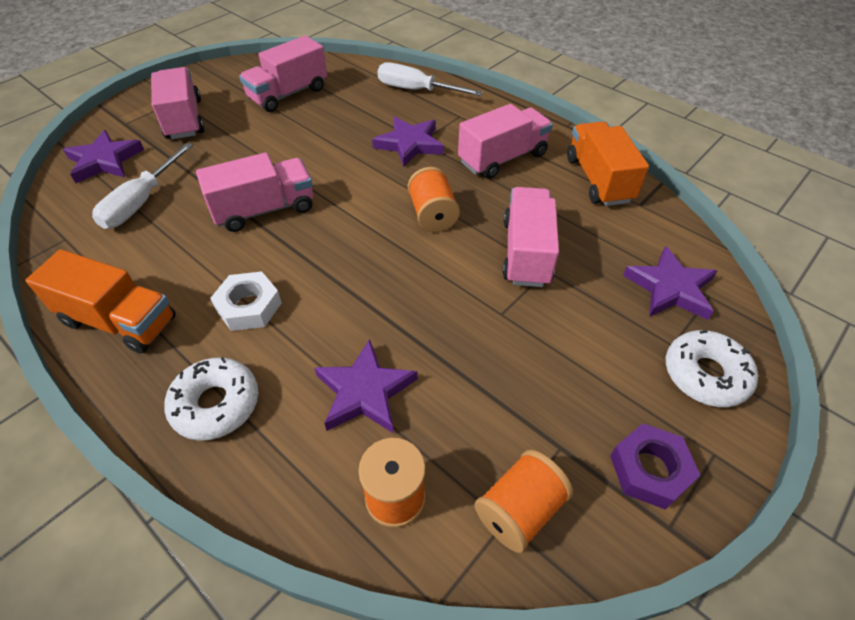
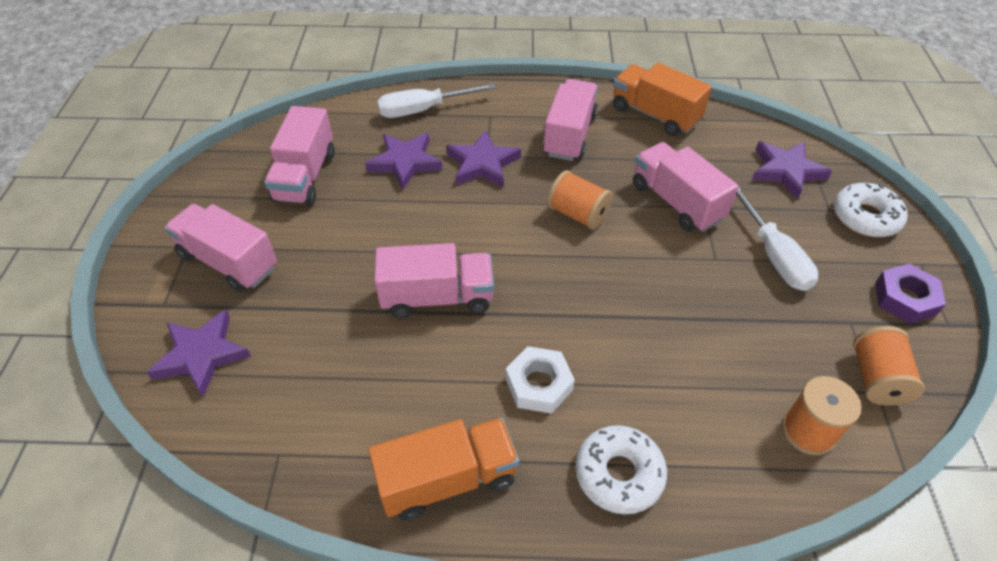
camera: 40 degrees left, 0 degrees up
(141, 202) = (307, 367): white screwdriver -> white screwdriver (773, 255)
(264, 210) = (437, 297): pink truck -> pink truck turned 60 degrees clockwise
(365, 392) = (703, 380): purple star -> purple star (405, 162)

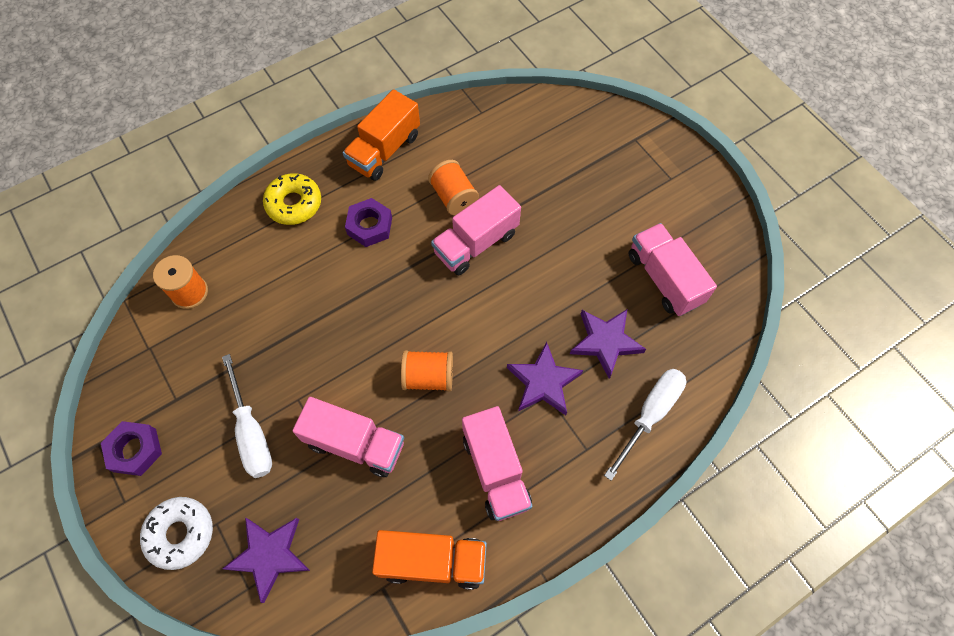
camera: 145 degrees right, 15 degrees up
(201, 355) = (577, 129): purple star -> none
(229, 262) = (632, 185): pink truck -> none
(539, 384) = (369, 226): white nut -> purple nut
(619, 474) = (294, 204): white donut -> yellow donut
(773, 255) = (251, 432): white screwdriver -> white screwdriver turned 150 degrees counterclockwise
(876, 379) = (150, 358): orange spool -> orange spool (453, 197)

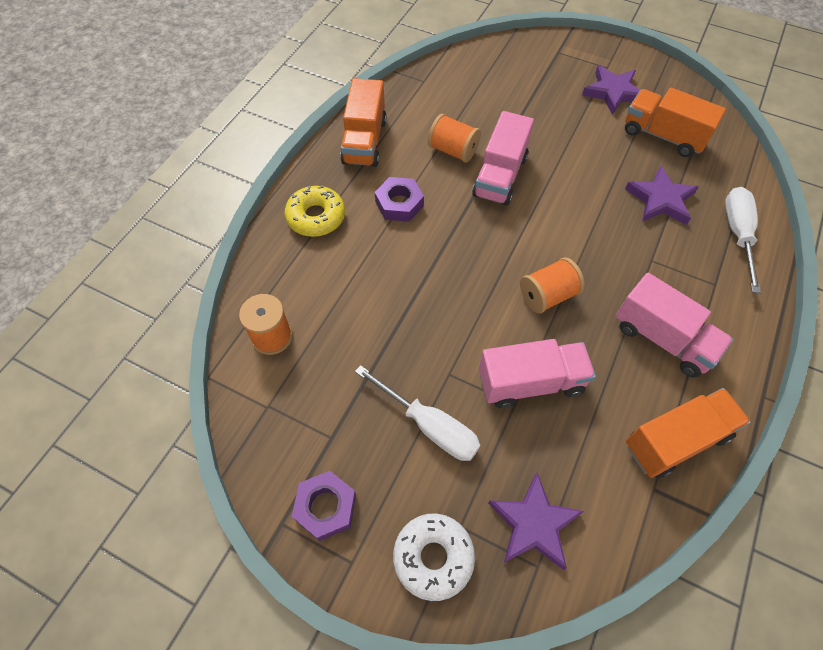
camera: 30 degrees left, 5 degrees down
(543, 382) = (641, 252): purple star -> purple star (613, 92)
(664, 279) = (663, 136): pink truck -> orange truck

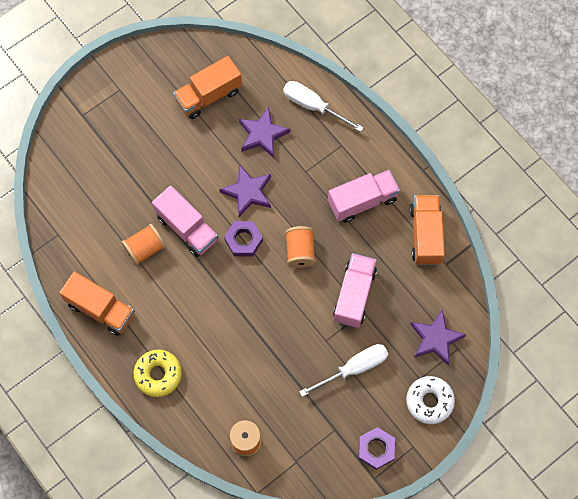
camera: 65 degrees left, 10 degrees up
(399, 204) = (176, 310): purple nut -> purple nut (243, 240)
(613, 92) = (148, 102): purple star -> purple star (248, 192)

